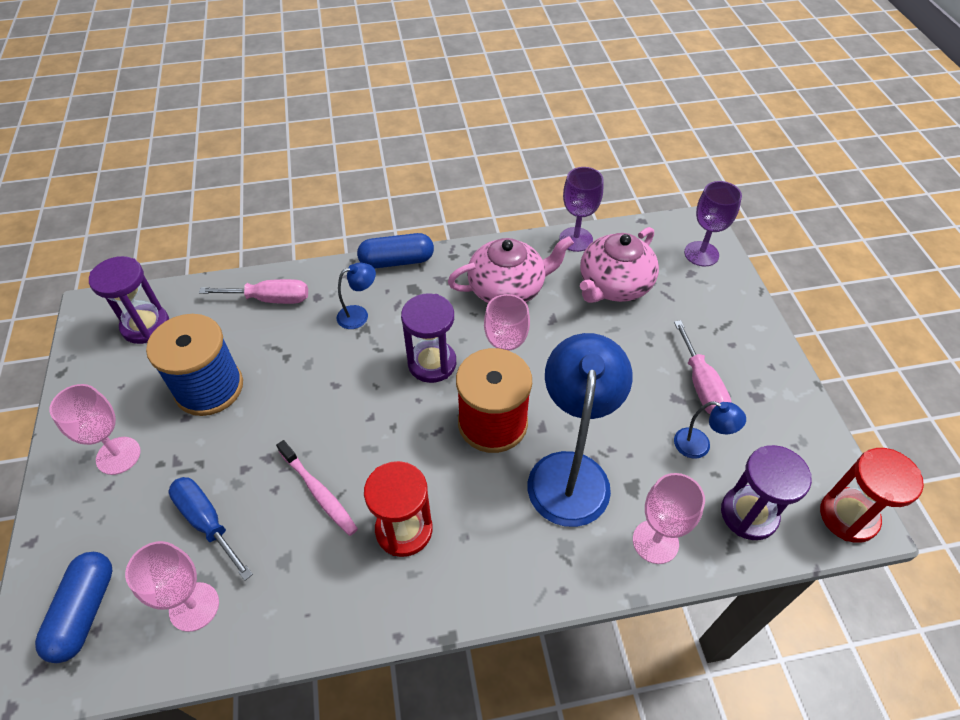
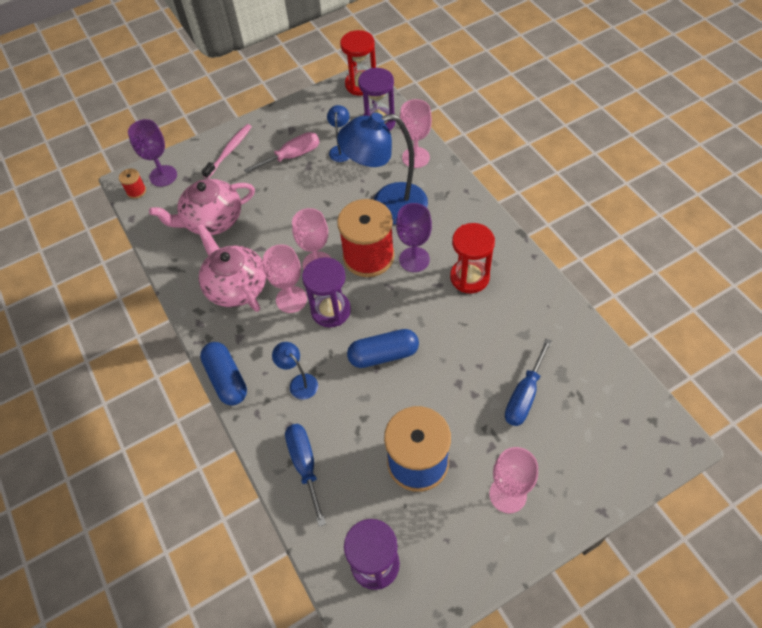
camera: 105 degrees left, 5 degrees up
(84, 611) = (621, 436): blue capsule -> blue capsule (383, 355)
(194, 606) = (579, 370): pink goblet -> pink goblet (291, 299)
(270, 299) = (305, 465): pink screwdriver -> blue screwdriver
(319, 492) = (468, 337): pink toothbrush -> pink toothbrush (229, 151)
(576, 239) = (165, 256): purple goblet -> purple goblet (414, 259)
(614, 285) = (212, 220): pink teapot -> pink teapot turned 135 degrees clockwise
(683, 229) = (136, 191): none -> red spool

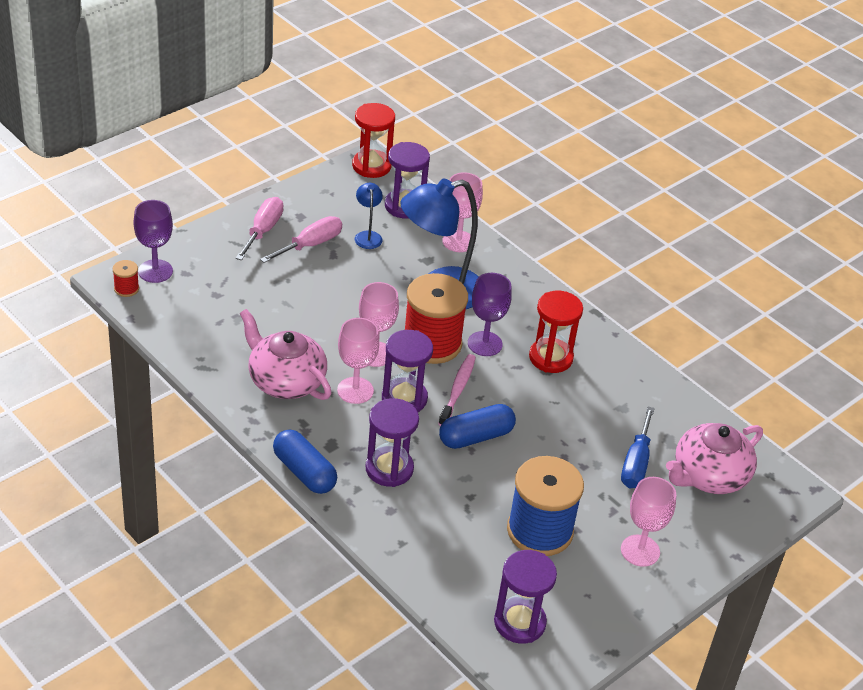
camera: 20 degrees left, 15 degrees down
(212, 220) = (234, 315): pink teapot -> pink teapot (708, 476)
(229, 151) = (230, 241): pink toothbrush -> pink toothbrush (457, 390)
(258, 142) = (263, 230): none -> pink screwdriver
(299, 382) = (389, 469): blue lamp -> purple hourglass
(305, 465) = (419, 544): blue screwdriver -> none

